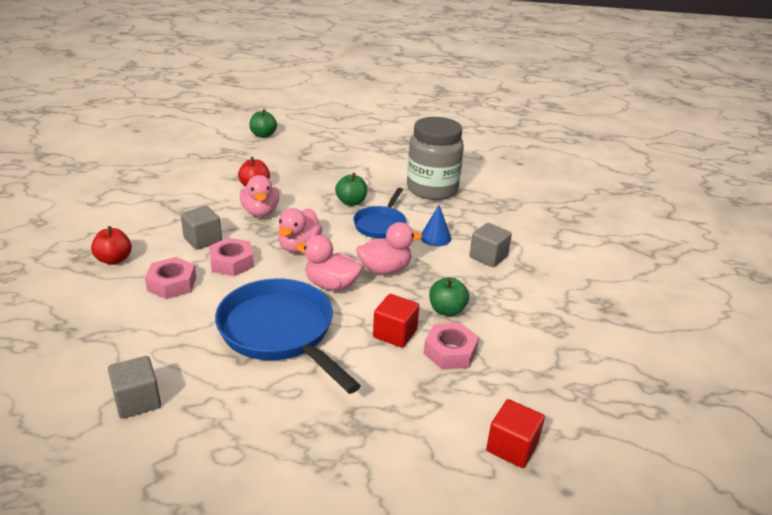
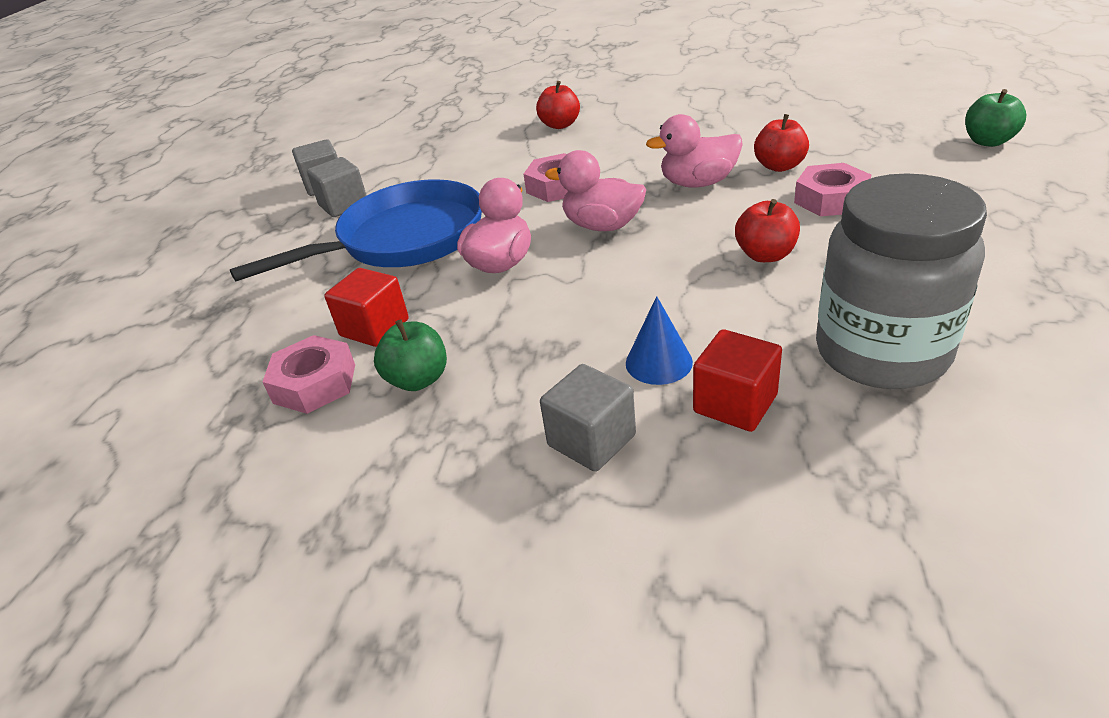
camera: 100 degrees right, 5 degrees up
(172, 284) = (511, 162): pink nut -> pink nut (830, 199)
(203, 239) = (610, 160): grey cube -> grey cube (343, 205)
(351, 202) = (765, 255): green apple -> red apple
(381, 224) = (692, 293): blue pan -> none
(385, 269) = (542, 308): pink duck -> none
(512, 447) = (102, 443): red cube -> red cube (735, 404)

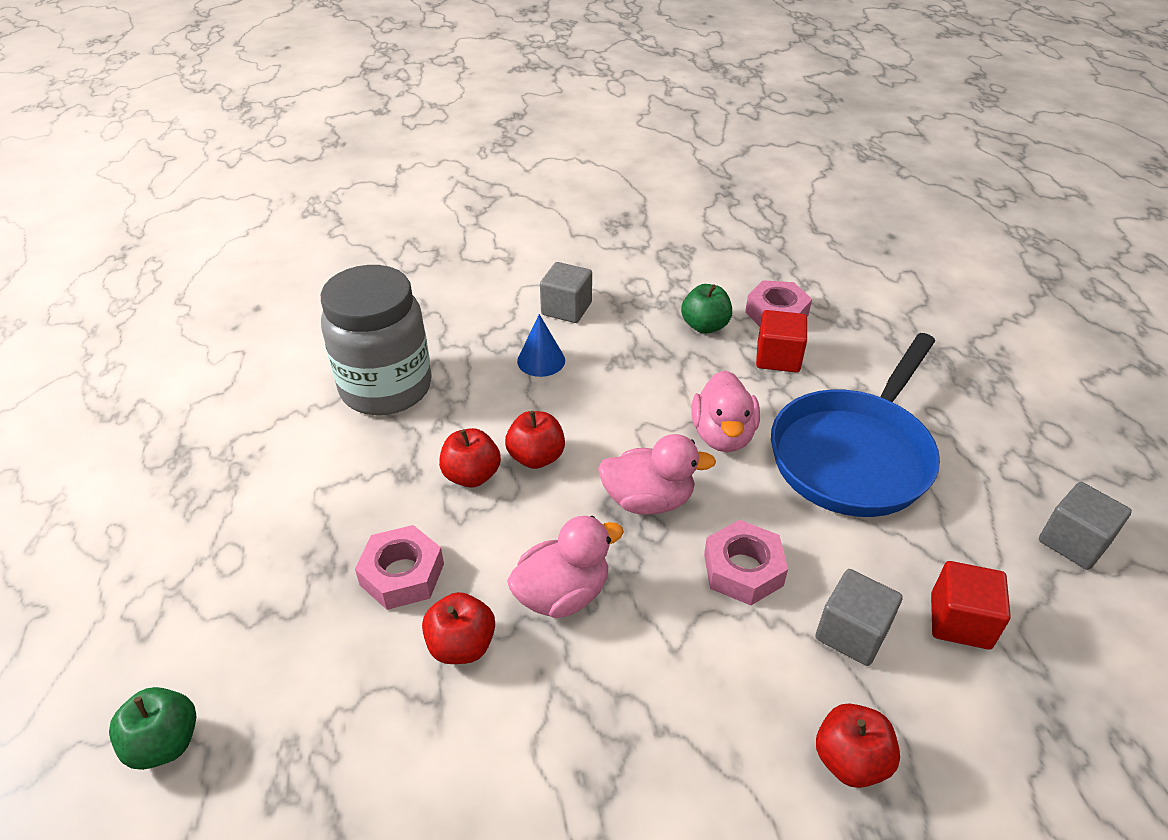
camera: 155 degrees right, 5 degrees up
(343, 205) = (993, 503): grey cube -> grey cube (851, 633)
(695, 263) = (536, 457): none -> red apple
(735, 404) = (484, 341): red cube -> red cube (960, 621)

